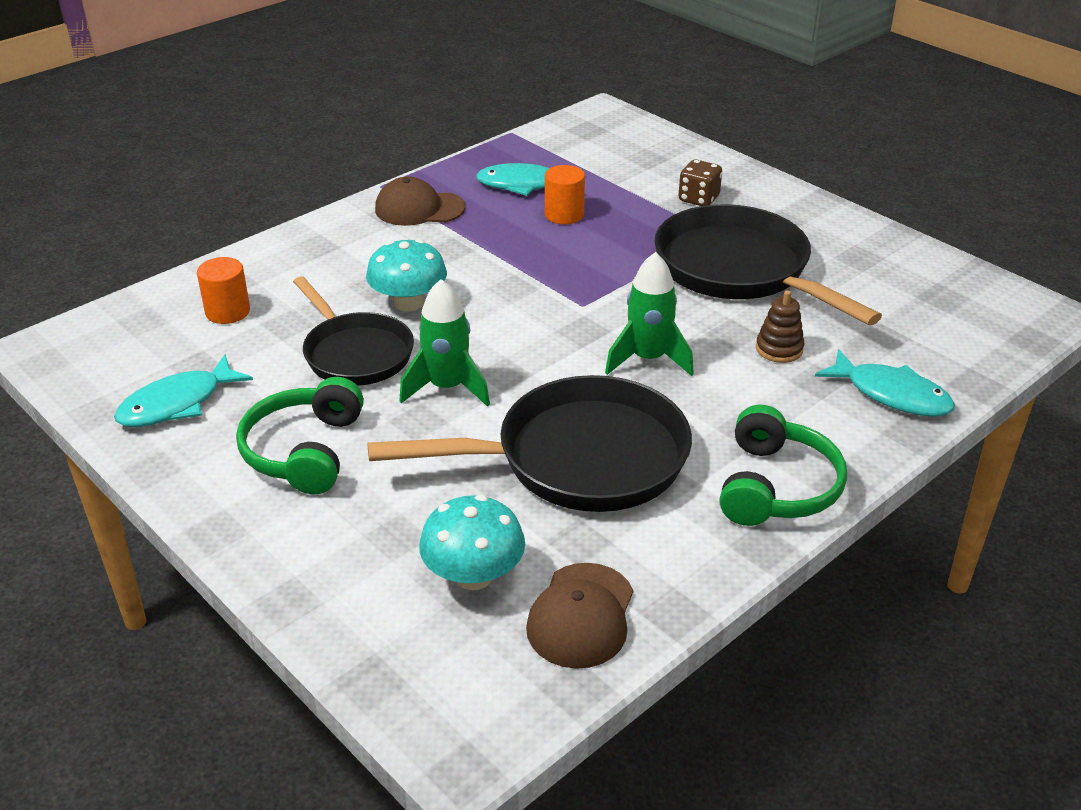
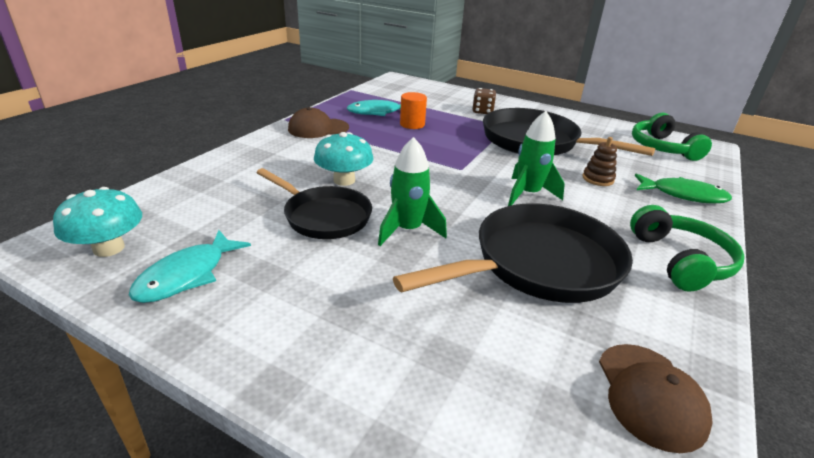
camera: 20 degrees left, 5 degrees down
(228, 312) = (206, 201): orange cylinder -> none
(305, 451) = (322, 296): green headphones -> green headphones (662, 148)
(473, 575) = (536, 378): turquoise mushroom -> turquoise mushroom (109, 248)
(891, 394) = (683, 195): turquoise fish -> green fish

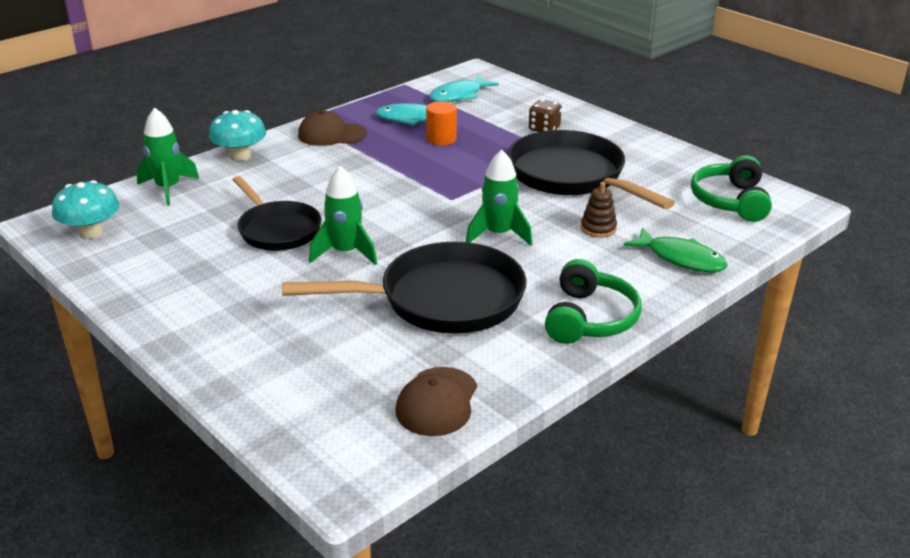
camera: 20 degrees right, 0 degrees up
(184, 190) = (168, 189): none -> green rocket
(187, 275) = (141, 262): turquoise fish -> turquoise fish (459, 96)
(344, 180) = (320, 197): turquoise mushroom -> turquoise mushroom (240, 156)

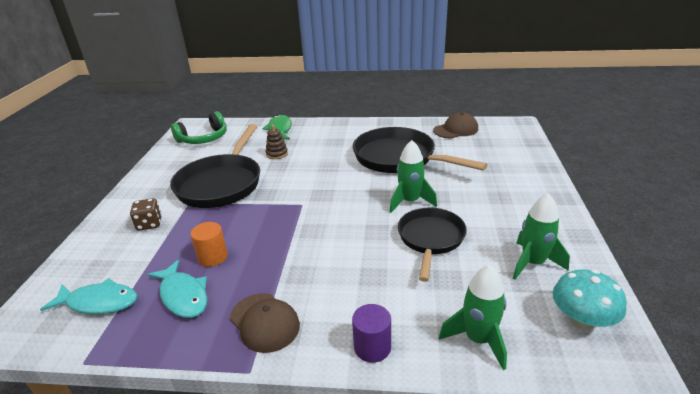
camera: 130 degrees left, 0 degrees up
(240, 156) = (372, 347): turquoise mushroom -> purple cylinder
(498, 235) = (321, 172): green rocket -> green rocket (533, 263)
(589, 318) = (356, 128): green headphones -> none

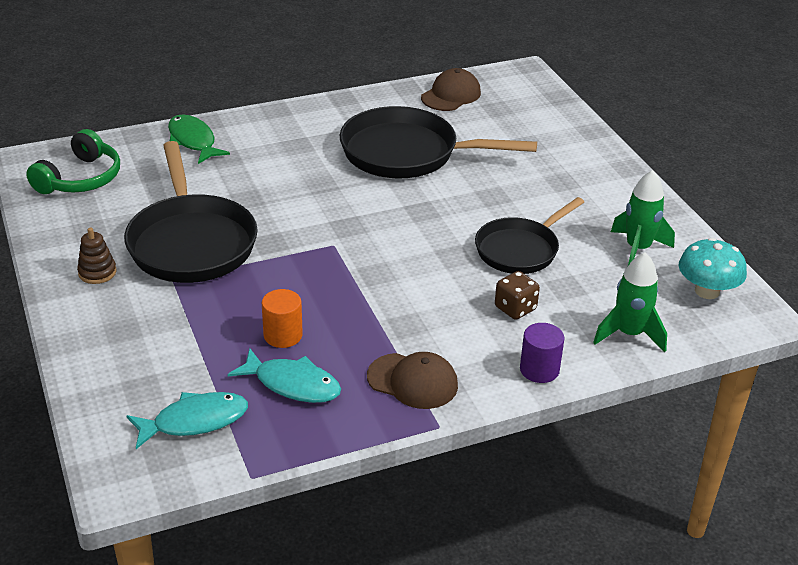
camera: 30 degrees left, 5 degrees up
(149, 224) = (148, 320): brown dice -> brown dice (515, 308)
(277, 154) = (228, 181): brown stacking toy -> brown stacking toy (97, 272)
(410, 202) = (465, 210): green rocket -> none
(430, 239) = (520, 249): black pan -> black pan turned 120 degrees counterclockwise

